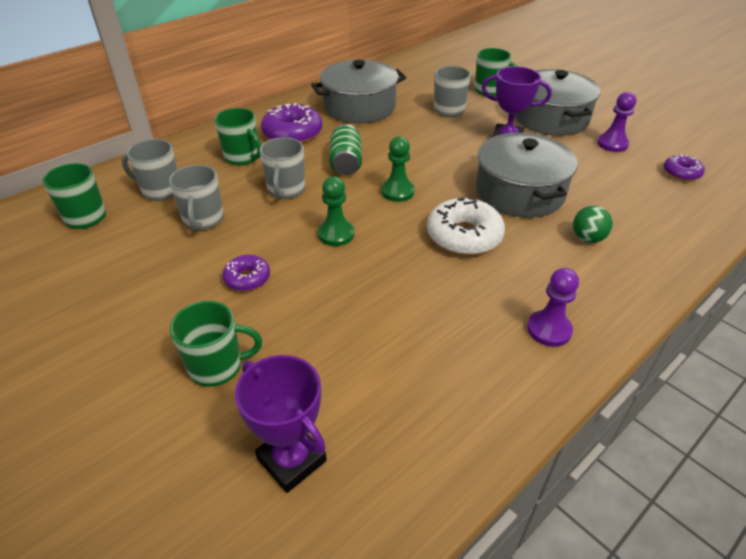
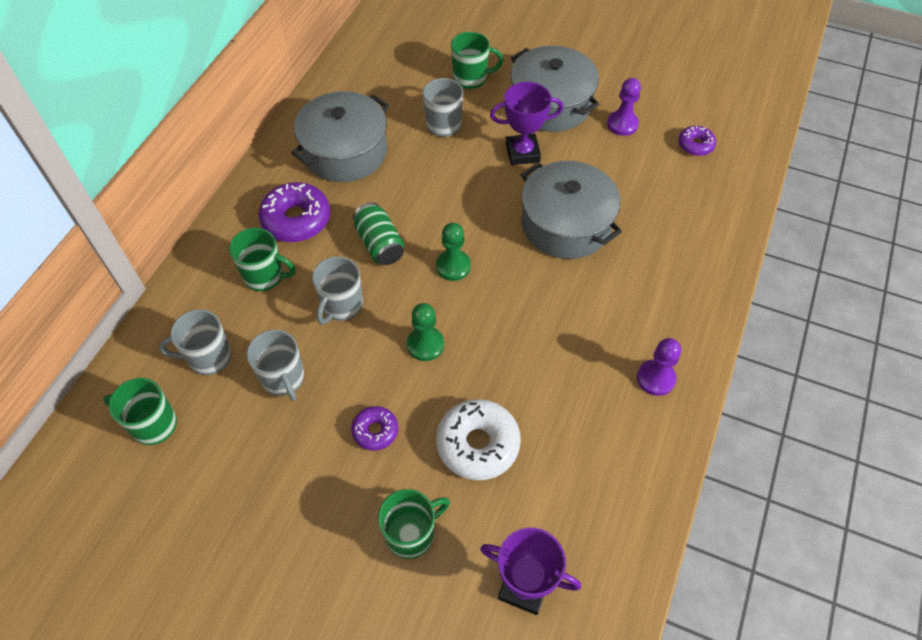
camera: 25 degrees left, 15 degrees up
(286, 190) = (341, 306): grey mug -> grey mug turned 45 degrees clockwise
(464, 236) = (542, 301): white donut -> white donut (478, 444)
(587, 238) = (647, 262): green ball -> none

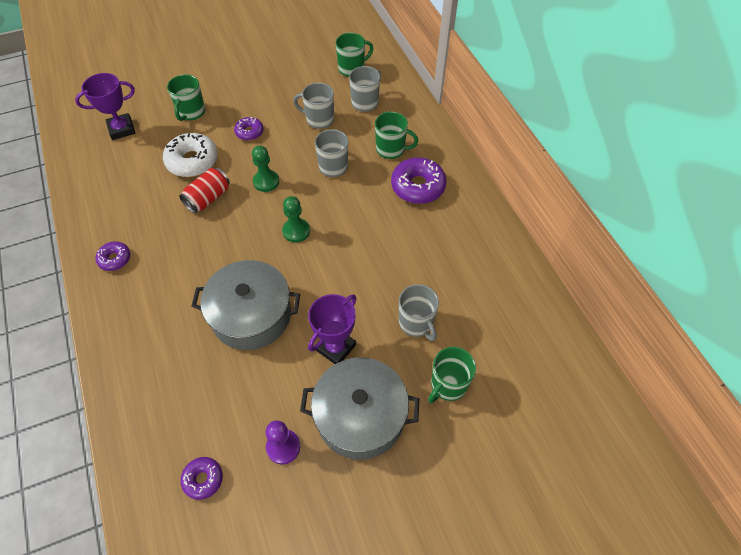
camera: 135 degrees right, 0 degrees up
(265, 276) = (391, 149): green mug -> green mug turned 135 degrees counterclockwise
(345, 151) = (451, 247): grey pot -> none
(380, 244) = (353, 210): green can -> none
(503, 375) = (208, 198): none -> red can
(655, 378) = (115, 259): purple pawn -> purple donut

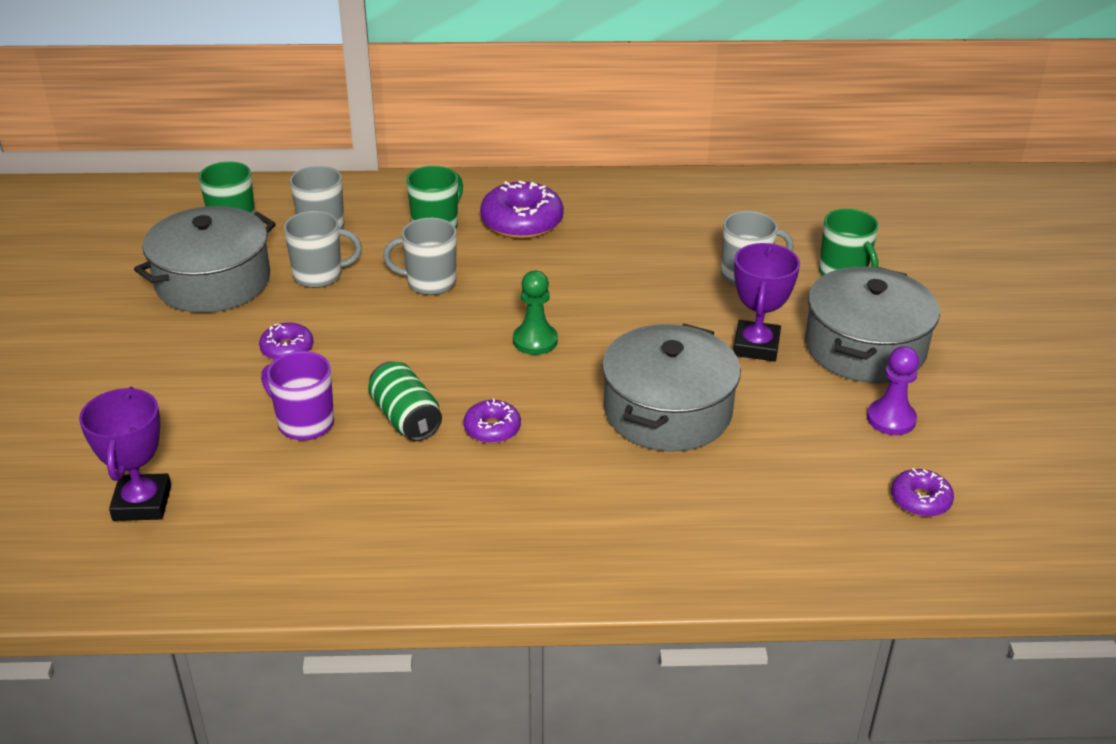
camera: 70 degrees left, 20 degrees down
(115, 259) = (473, 548): purple donut -> purple donut (492, 429)
(191, 112) = (177, 407): green mug -> none
(192, 161) = (304, 423): white donut -> purple mug
(208, 198) = (406, 418): red can -> green can
(266, 181) = (414, 351): green pawn -> none
(295, 83) = (213, 282): none -> grey pot
(319, 120) = (319, 275): grey mug -> grey mug turned 135 degrees counterclockwise
(335, 347) = (756, 346): purple trophy -> purple trophy turned 45 degrees clockwise

